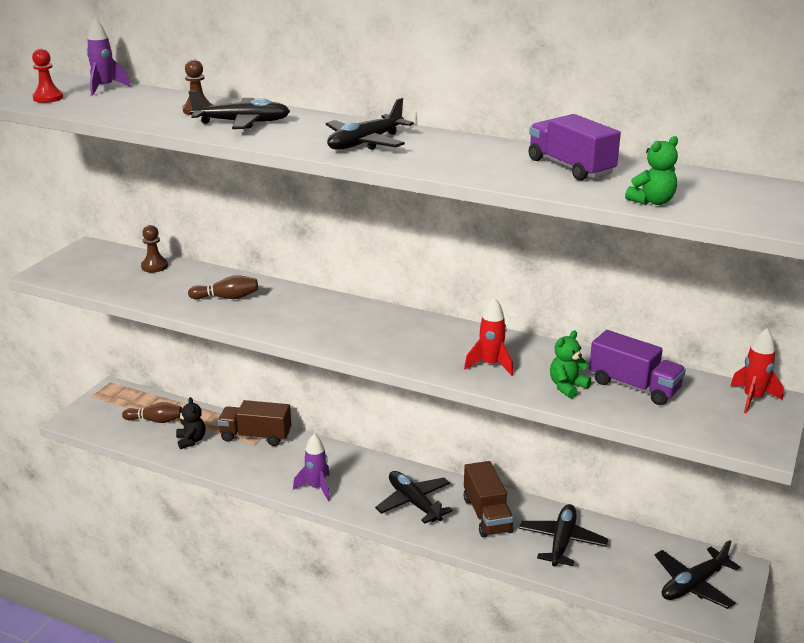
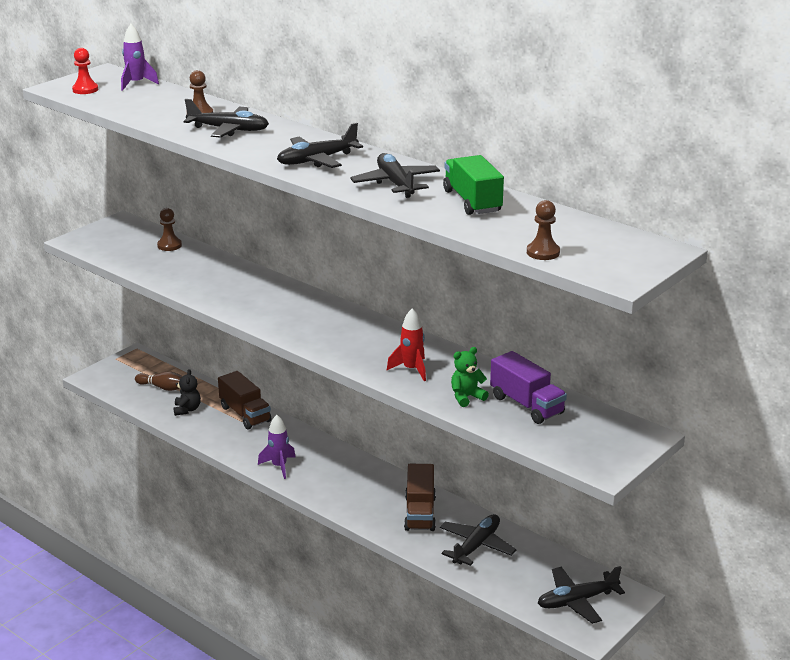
camera: 15 degrees right, 0 degrees up
(226, 297) = (217, 281): brown bowling pin -> none
(255, 436) = (245, 414): brown truck -> brown truck turned 150 degrees counterclockwise
(414, 503) = (359, 492): black plane -> black plane (396, 183)
(570, 167) = (472, 201): purple truck -> green truck
(652, 201) = (512, 240): green teddy bear -> none
(697, 210) = (543, 252): none -> brown pawn
(752, 399) = (627, 430): red rocket -> none

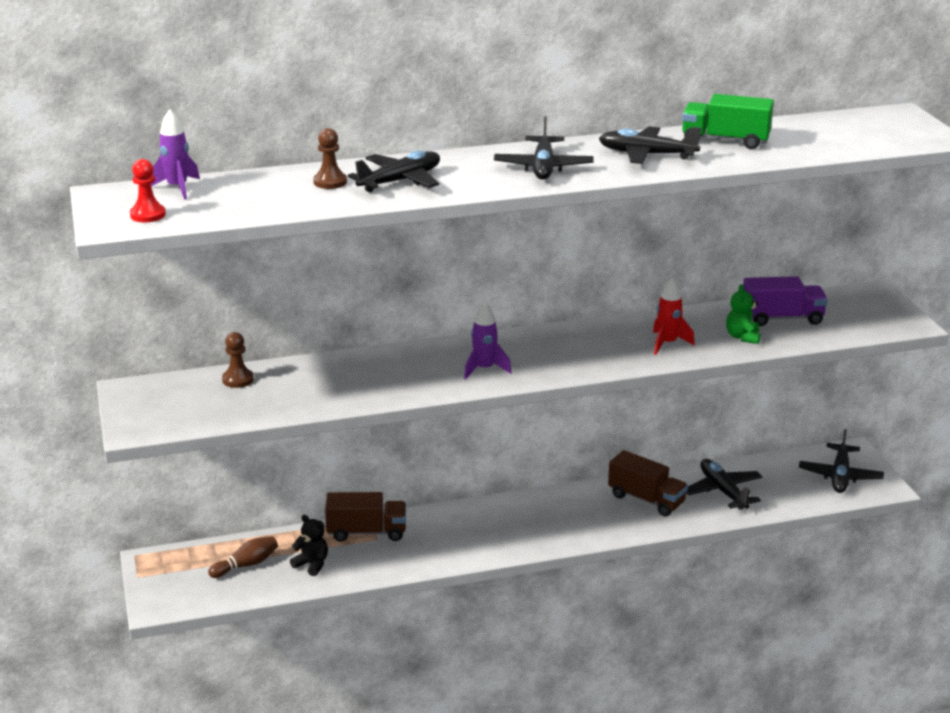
camera: 55 degrees left, 0 degrees up
(279, 466) = (487, 546): purple rocket -> purple rocket (484, 369)
(543, 252) = (861, 147): brown pawn -> none

